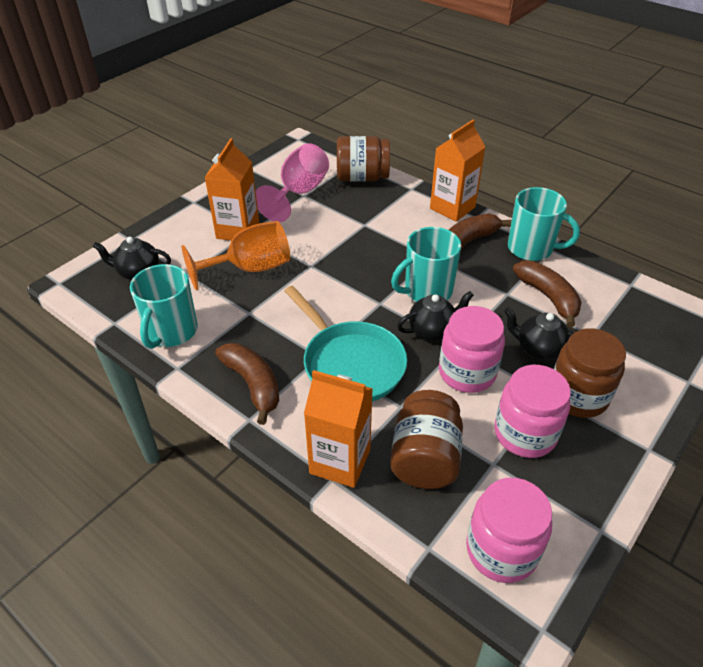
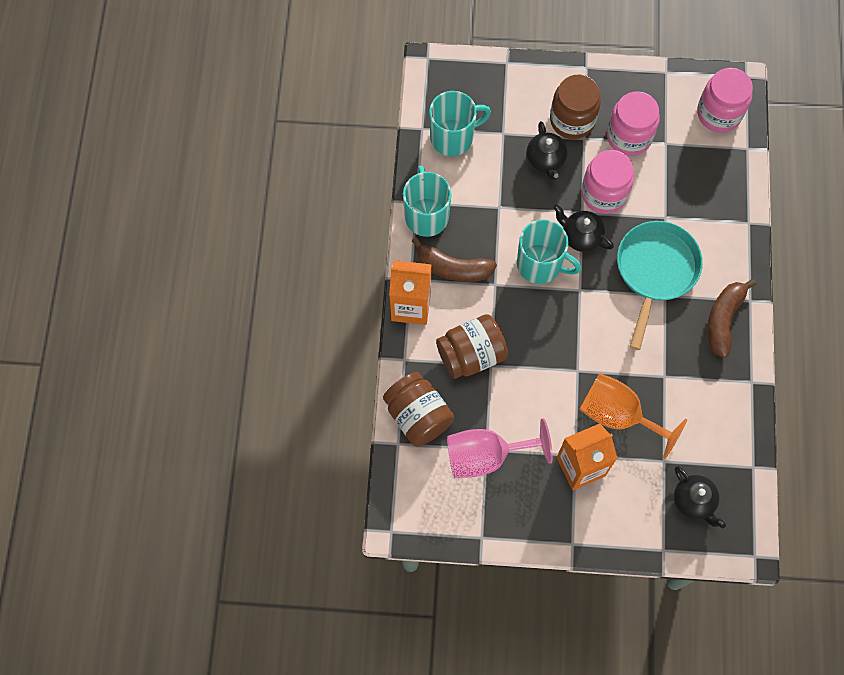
camera: 125 degrees left, 25 degrees up
(171, 331) = (726, 416): turquoise mug -> turquoise mug (453, 137)
(340, 461) = (734, 226): orange carton -> none
(424, 458) = (692, 181): brown jar -> brown jar (471, 355)
(548, 297) = (482, 178): brown banana -> none

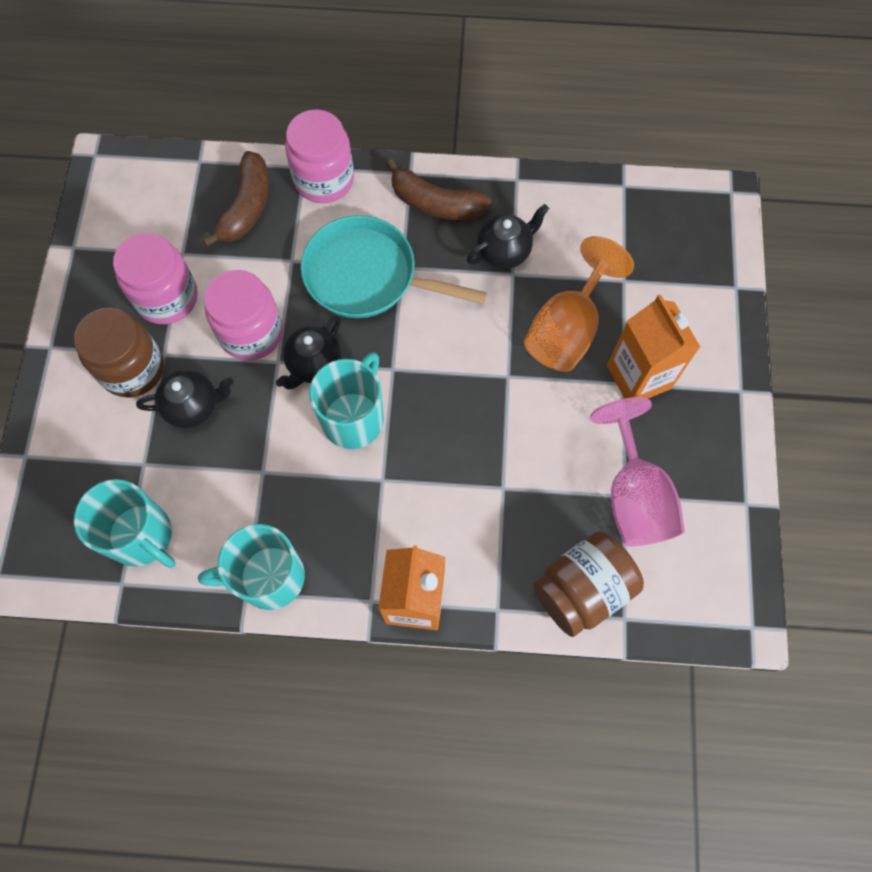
camera: 90 degrees left, 0 degrees up
(453, 137) = (142, 536): turquoise mug -> turquoise mug turned 150 degrees clockwise
(453, 268) = (355, 538): brown banana -> brown banana (246, 207)
(471, 355) = (488, 514): brown jar -> none
(693, 502) = (672, 251): black teapot -> black teapot (504, 251)
(719, 113) = (145, 189): pink jar -> pink jar (324, 179)

